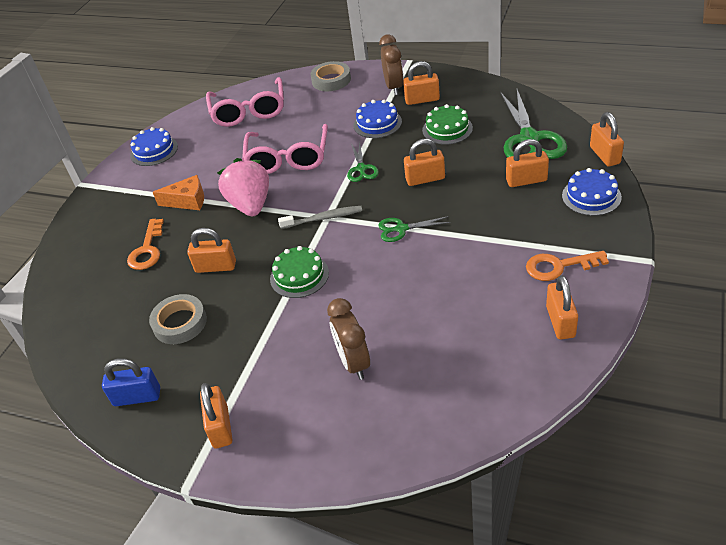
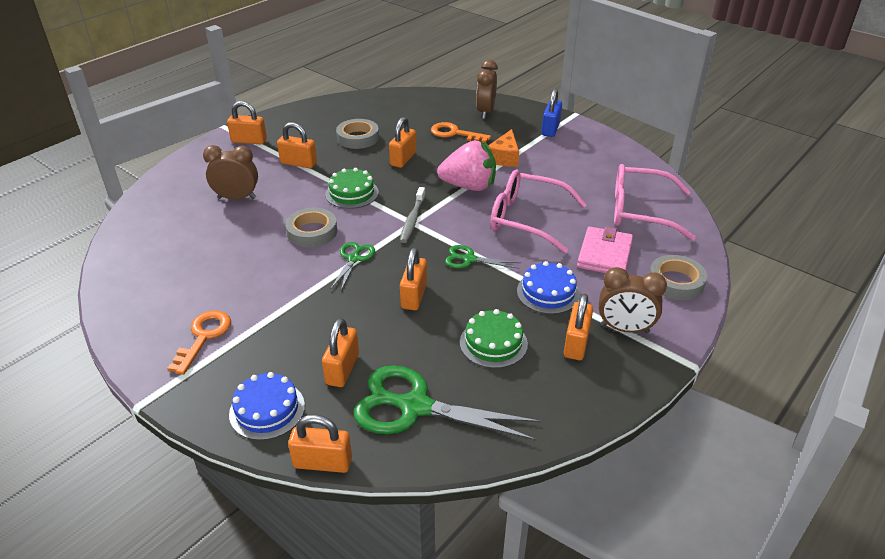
camera: 105 degrees right, 5 degrees down
(89, 244) = (485, 112): none -> brown clock
(137, 397) = (308, 117): blue padlock -> blue padlock (550, 129)
(154, 151) = (601, 150): blue cake -> none
(316, 112) = (605, 254): none -> pink wallet
(379, 273) = (312, 232): none -> grey tape
(560, 322) = (148, 310): orange padlock -> orange padlock (298, 163)

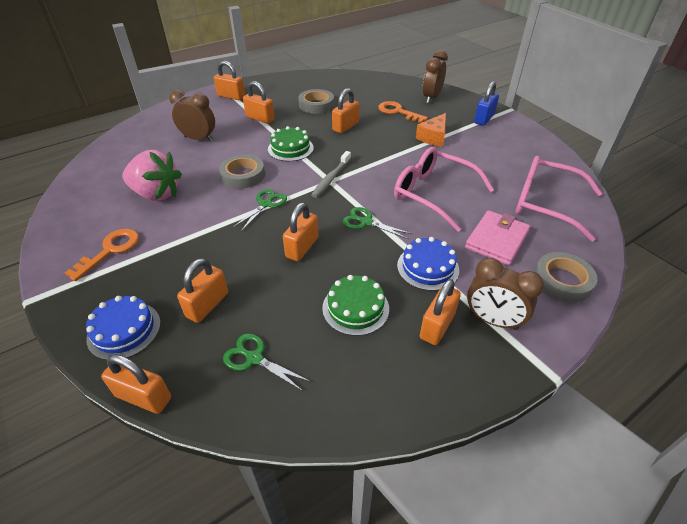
camera: 15 degrees right, 5 degrees up
(415, 407) = (254, 358): green scissors -> green scissors, size x0.51
(469, 186) = (392, 157): pink strawberry -> pink strawberry (156, 194)

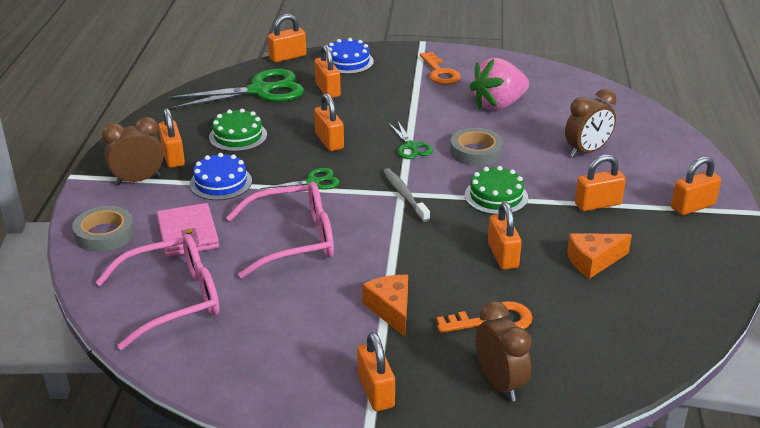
camera: 130 degrees right, 10 degrees down
(254, 358) = (259, 91): green scissors -> green scissors, size x1.96
(316, 105) = (593, 261): grey tape -> orange cheese
(484, 119) = (376, 391): blue padlock -> orange padlock

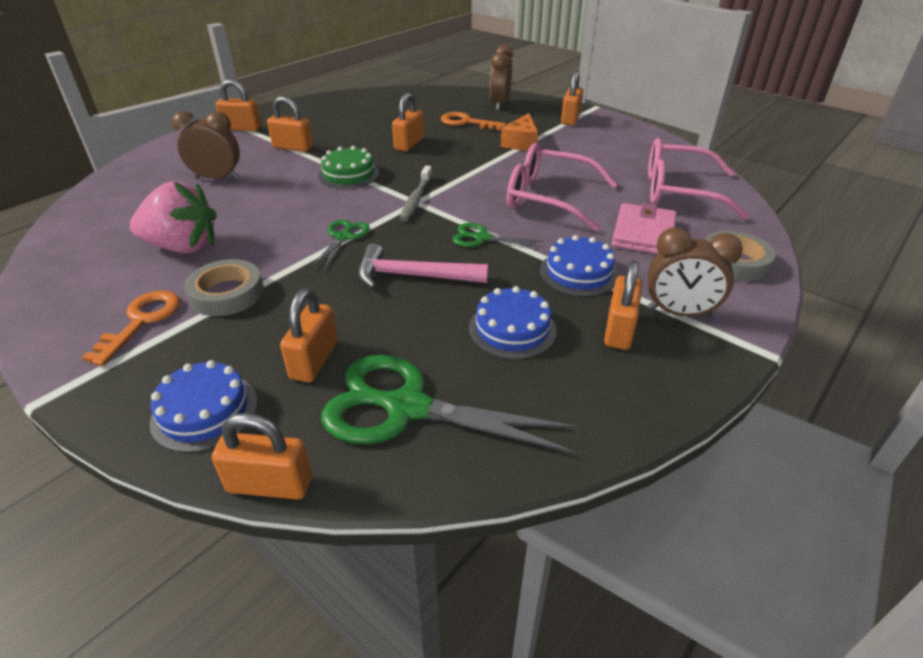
camera: 145 degrees left, 5 degrees up
(238, 136) = (512, 329): green cake -> blue cake
(329, 141) = (413, 276): orange padlock -> pink hammer
(476, 152) = (298, 210): grey tape -> grey tape (227, 293)
(593, 261) = (361, 126): orange cheese -> none

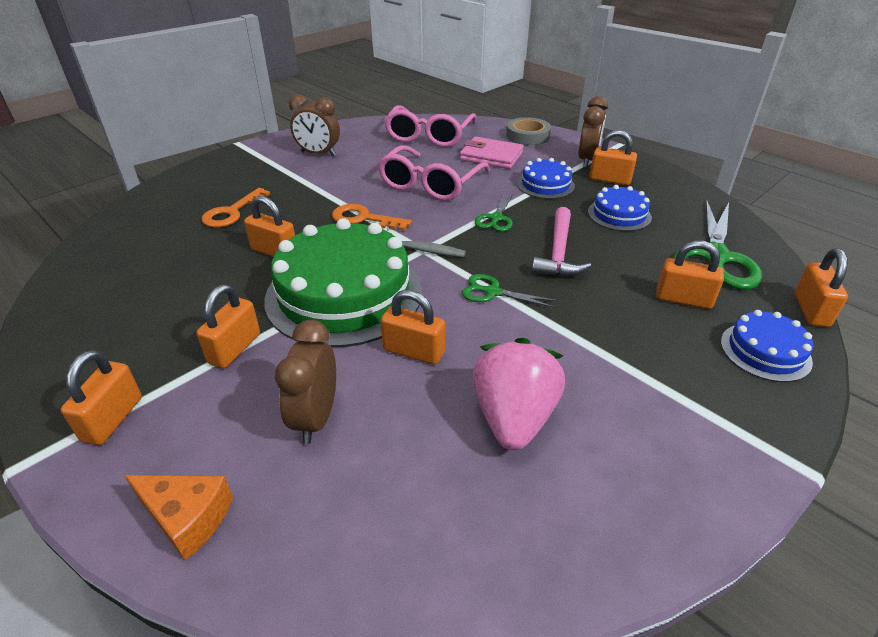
camera: 85 degrees left, 0 degrees up
(142, 321) = (667, 421): orange key -> orange key (364, 219)
(227, 293) = (604, 363): grey tape -> none
(348, 174) = (344, 294): green cake -> green cake, size x2.08
(500, 105) = (192, 189): brown clock -> brown clock (318, 154)
(521, 143) = (307, 186): orange cheese -> orange cheese (187, 518)
(570, 119) = (261, 157): orange padlock -> orange padlock (413, 351)

